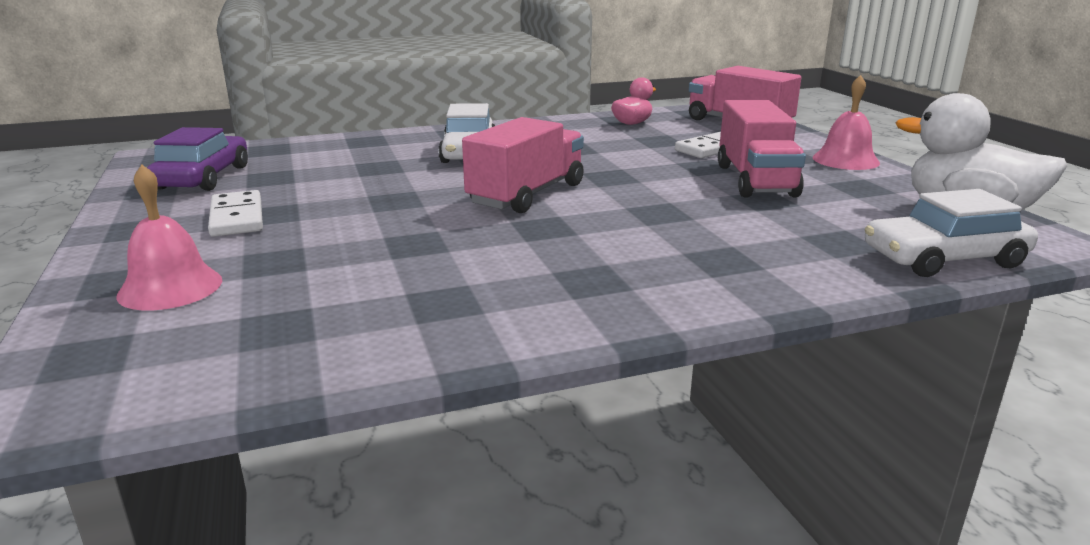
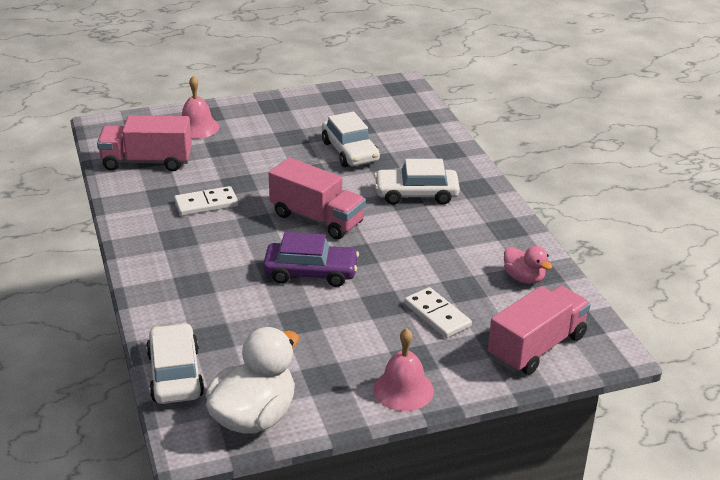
camera: 90 degrees right, 10 degrees up
(203, 177) = (357, 106): purple car -> purple car (311, 272)
(237, 217) = (285, 128): white domino -> white domino (206, 204)
(343, 180) = (350, 151): none -> white car
(755, 180) = (344, 324): pink truck -> pink truck (147, 162)

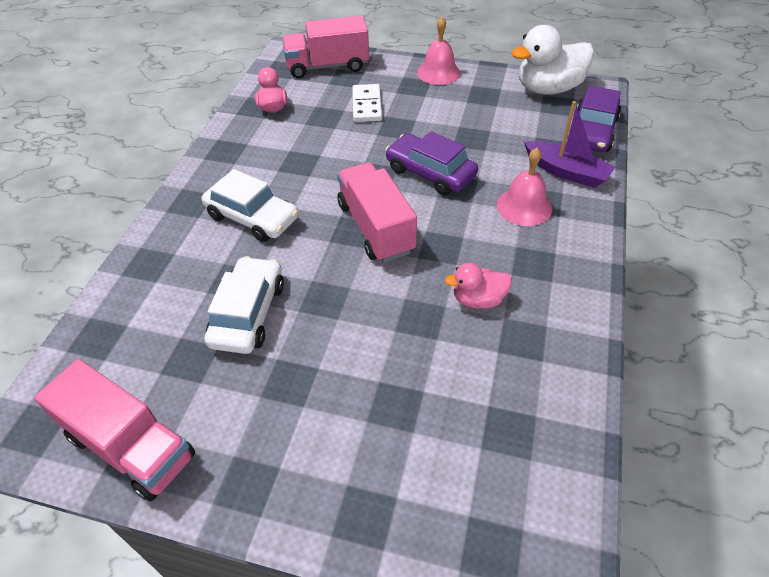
camera: 145 degrees left, 15 degrees up
(147, 162) = (519, 423): pink truck -> pink truck (131, 446)
(175, 374) = (592, 131): white car -> purple car
(184, 318) = (566, 172): none -> purple boat
(197, 127) = (403, 480): pink bell -> pink bell (524, 206)
(206, 204) = (478, 299): white domino -> pink duck

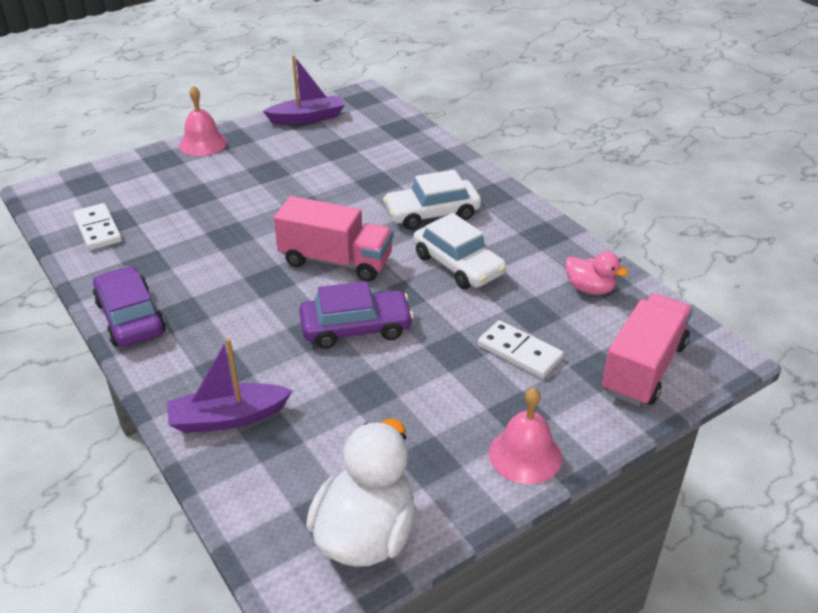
camera: 130 degrees right, 10 degrees down
(131, 446) = (307, 118): pink truck -> purple boat
(248, 313) = (340, 177): white car -> white car (458, 265)
(478, 299) = (201, 266): pink duck -> none
(524, 206) = (235, 353): pink bell -> pink bell (203, 143)
(535, 431) = (97, 229): none -> white domino
(592, 131) = (245, 498): purple car -> purple car (130, 317)

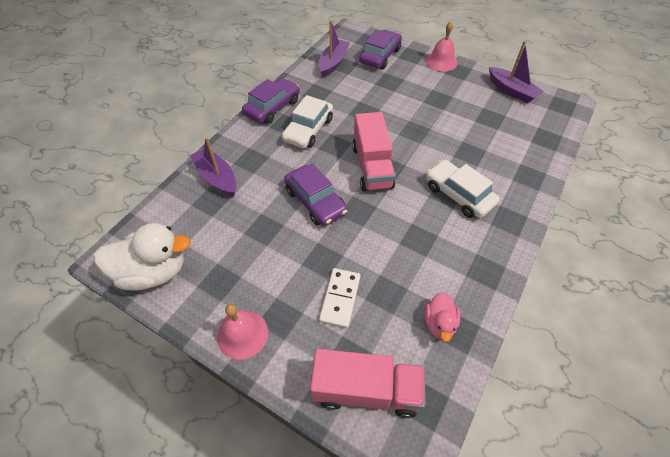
camera: 65 degrees right, 15 degrees up
(97, 229) = (333, 63): white domino -> purple boat
(133, 185) = (380, 56): none -> purple car
(458, 265) = (411, 230): white car -> white car (308, 130)

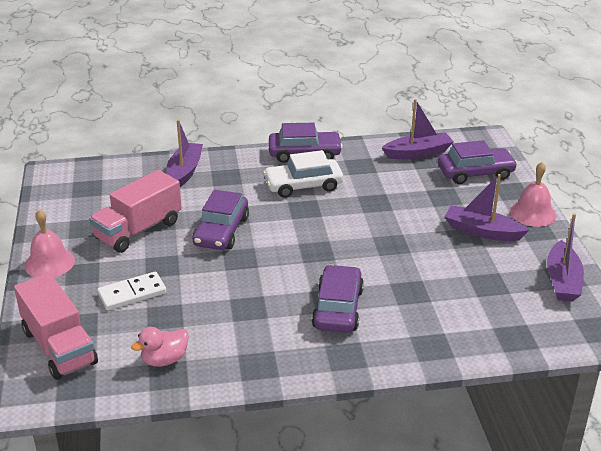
camera: 50 degrees right, 20 degrees down
(153, 272) = (61, 195): white duck -> none
(372, 166) = (305, 241): pink truck -> pink truck (138, 230)
(439, 89) = (482, 231): none -> purple boat
(458, 195) = (338, 308): white car -> purple car

